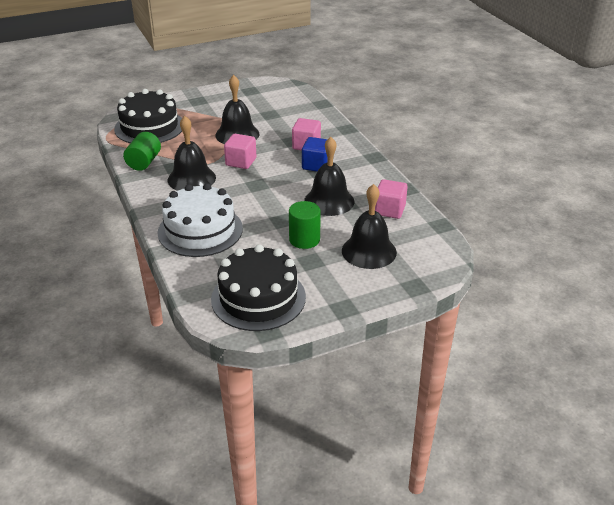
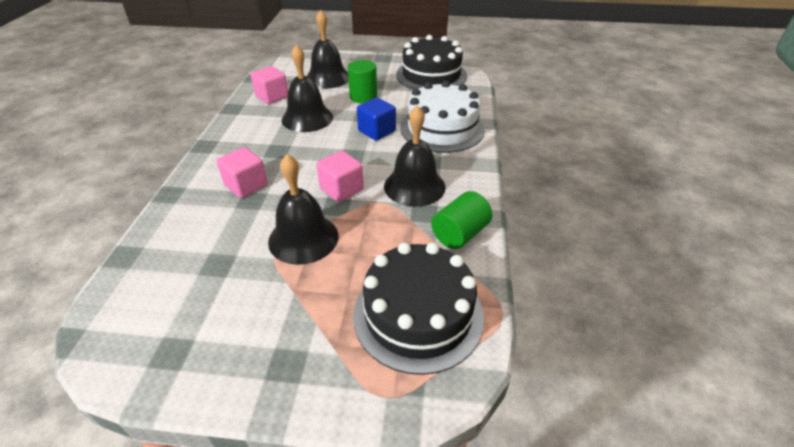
camera: 150 degrees left, 5 degrees up
(316, 165) = (270, 156): blue cube -> blue cube (377, 131)

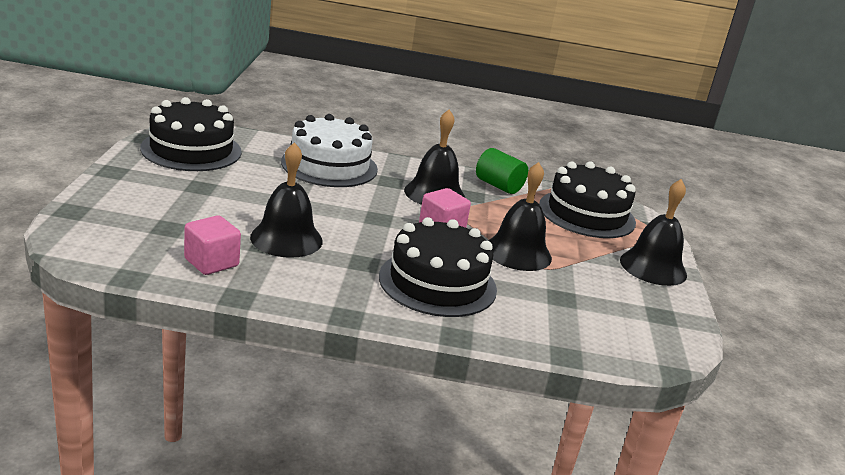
camera: 95 degrees left, 15 degrees down
(246, 185) = (437, 283): pink cube -> black cake
(327, 77) = (163, 216): black bell -> black bell (653, 267)
(363, 97) = (238, 197): green cylinder -> none
(377, 131) = (329, 199): blue cube -> none

